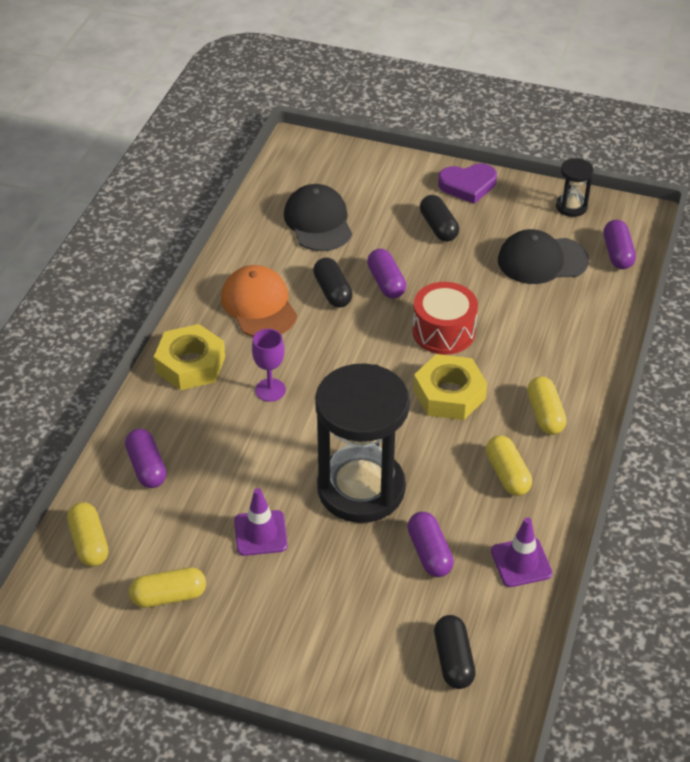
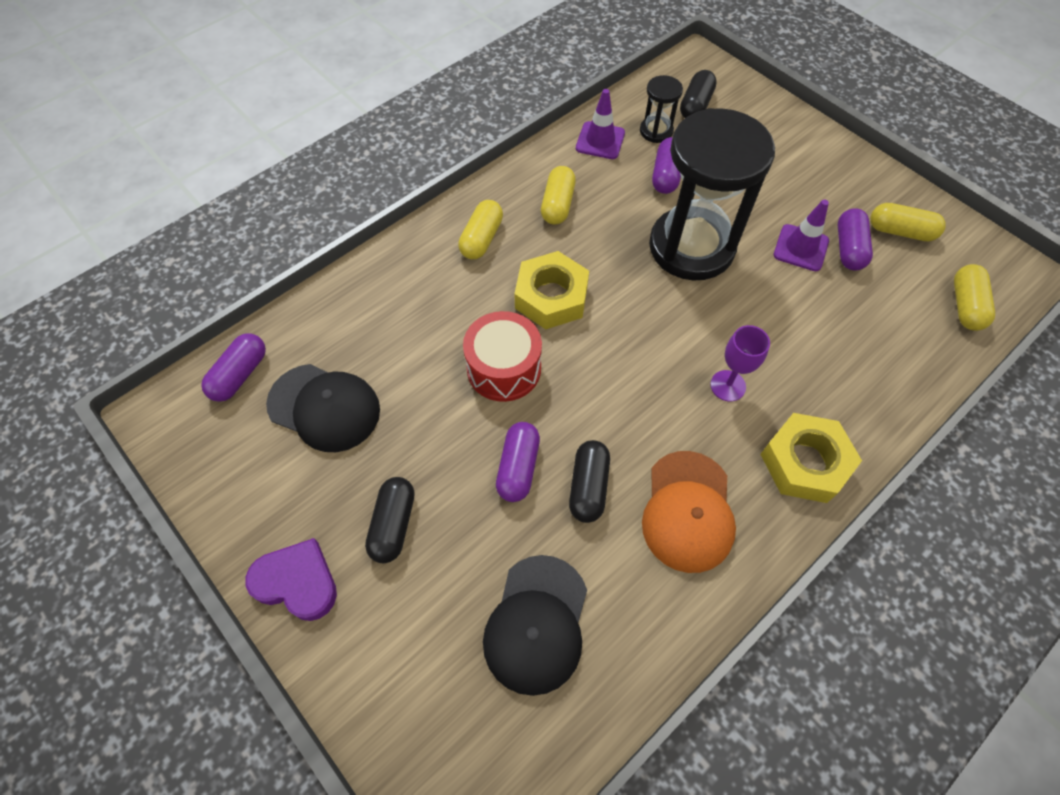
camera: 150 degrees left, 15 degrees up
(147, 467) = (890, 357): purple capsule -> purple capsule (848, 248)
(571, 206) = (214, 470): black hourglass -> black hourglass (656, 131)

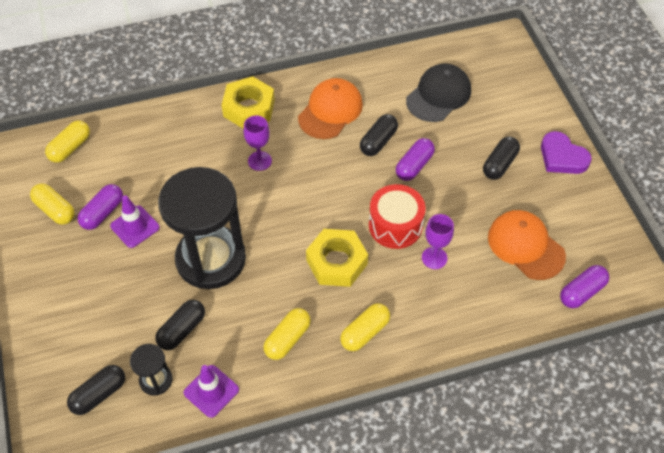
camera: 155 degrees left, 5 degrees down
(324, 407) = (525, 246): black cap -> orange cap
(438, 346) = (434, 258): none -> purple goblet
(666, 175) = (182, 330): purple capsule -> black capsule

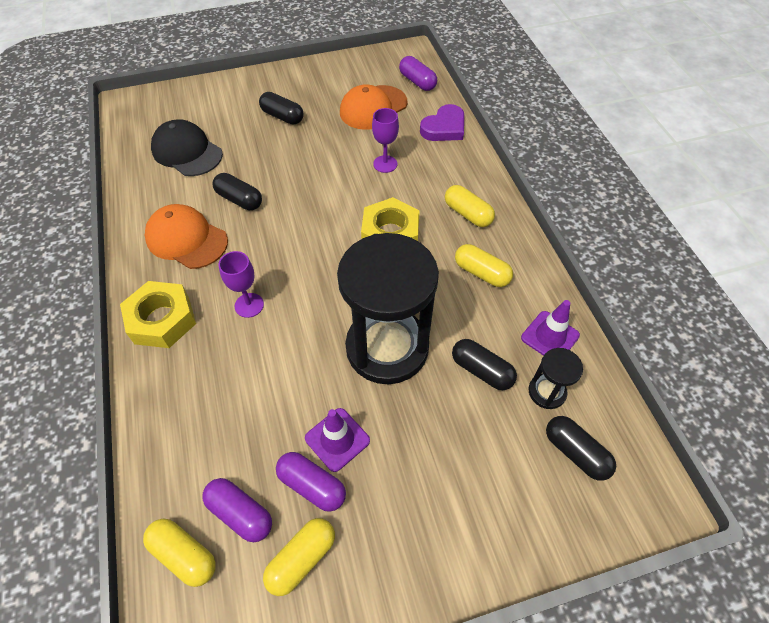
camera: 90 degrees left, 0 degrees up
(395, 225) = (347, 189): red drum -> none
(414, 166) = (276, 173): purple capsule -> purple capsule (240, 513)
(562, 157) = (280, 79): purple heart -> purple heart (444, 128)

